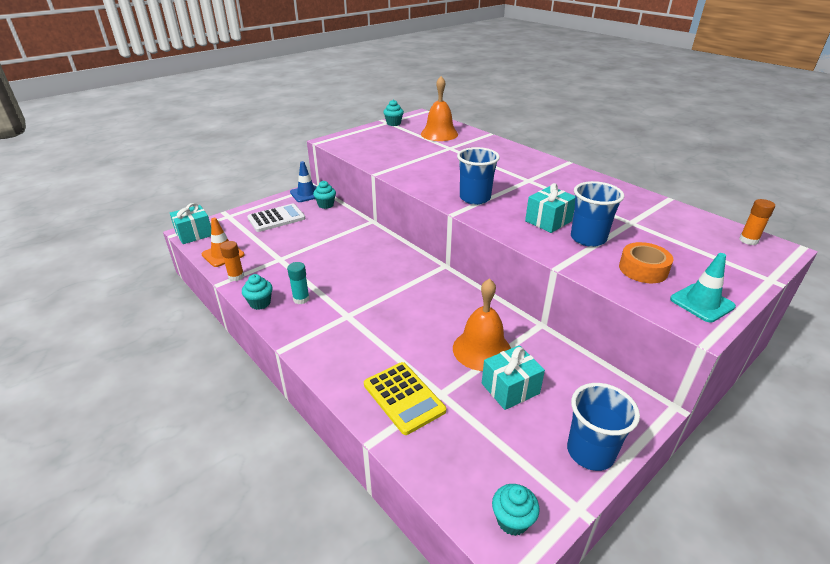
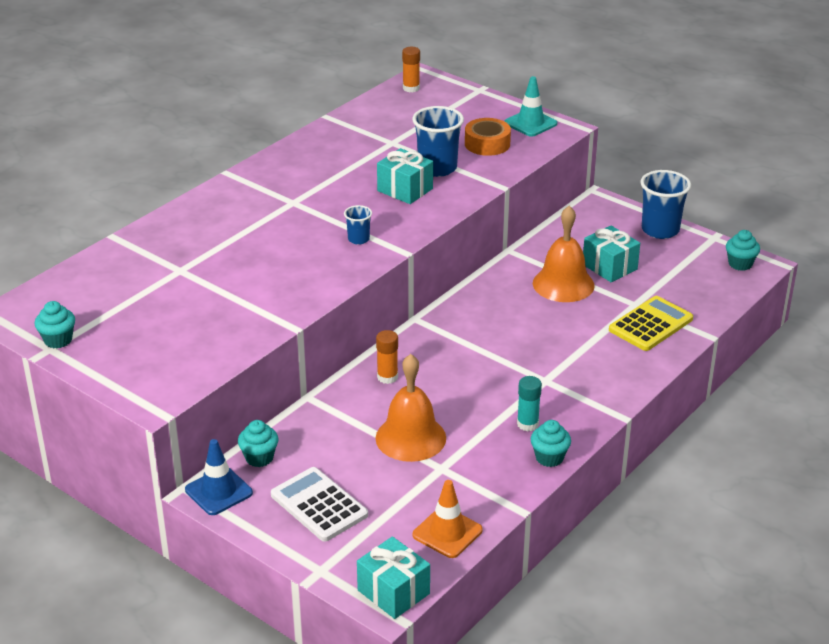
camera: 100 degrees left, 0 degrees up
(236, 276) = (499, 499): orange glue stick -> orange glue stick (387, 377)
(439, 134) = (115, 285): orange bell -> orange bell (410, 438)
(475, 198) = (358, 239): blue cup -> blue cup, size x0.52

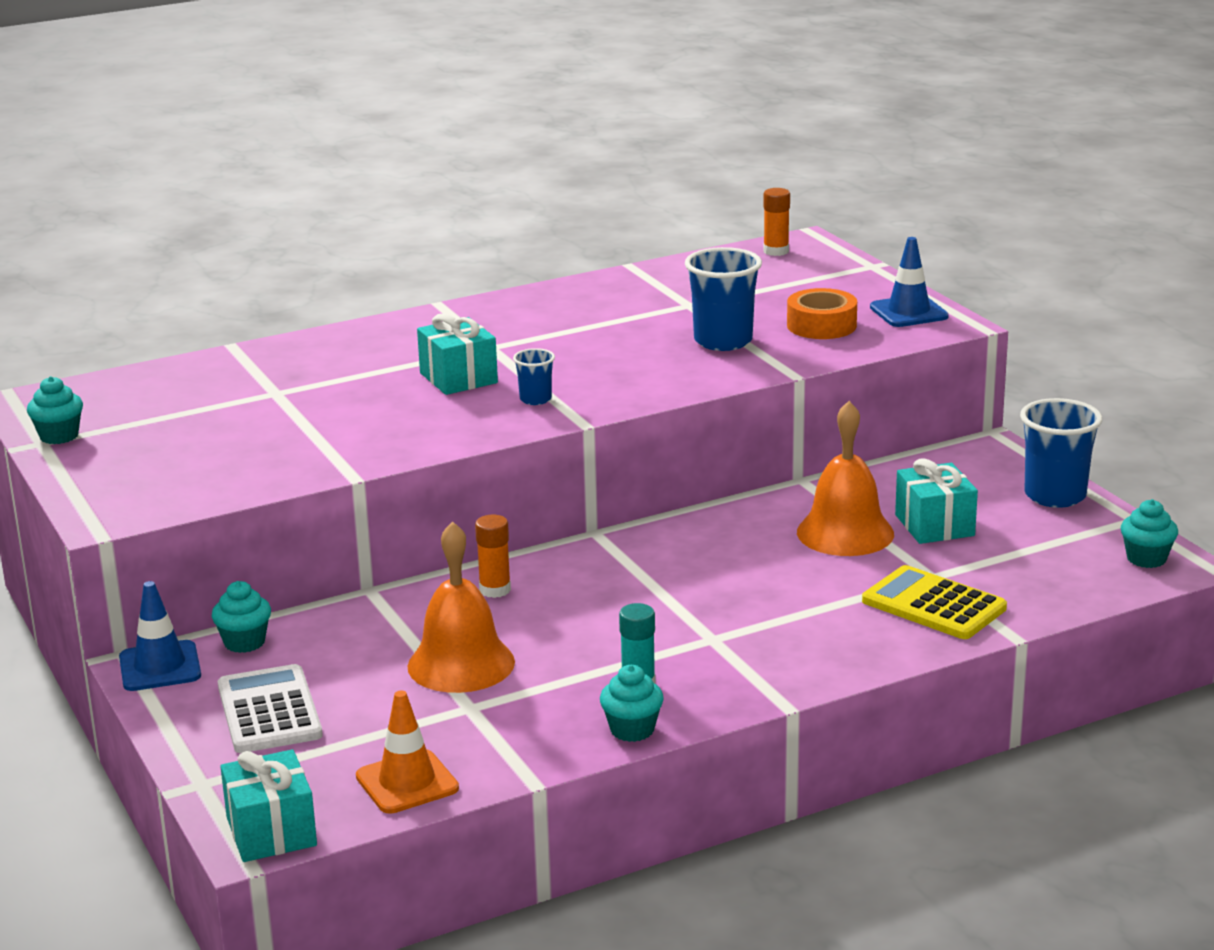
camera: 25 degrees right, 10 degrees down
(405, 190) = (653, 357): turquoise gift -> turquoise gift (458, 378)
(530, 123) = (908, 312): turquoise traffic cone -> blue traffic cone
(650, 324) = (933, 605): yellow calculator -> yellow calculator turned 120 degrees counterclockwise

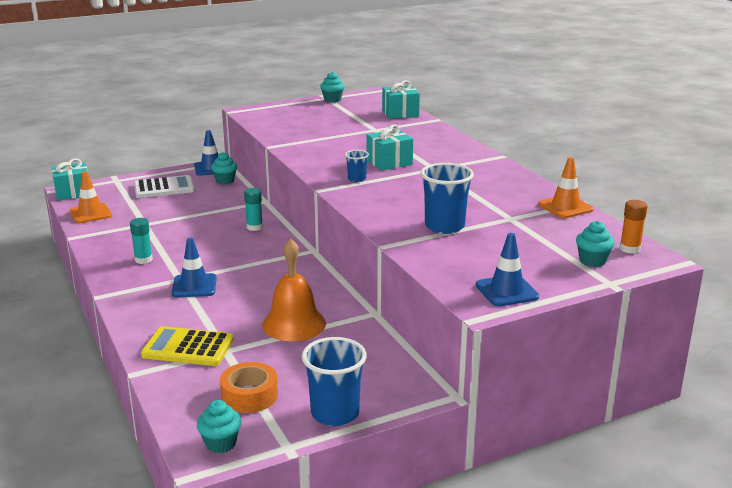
camera: 90 degrees right, 0 degrees up
(461, 664) = (184, 221): orange bell -> none
(495, 590) = (254, 227): orange glue stick -> turquoise glue stick
(632, 730) = (101, 258): turquoise cupcake -> turquoise cupcake (592, 261)
(647, 274) = (565, 207): none -> orange traffic cone
(737, 622) = (194, 286): none -> blue traffic cone
(821, 325) = (475, 258): orange tape -> orange tape (249, 395)
(933, 605) = (188, 348): yellow calculator -> yellow calculator turned 120 degrees counterclockwise
(934, 525) = (297, 357): turquoise gift -> turquoise gift (400, 113)

